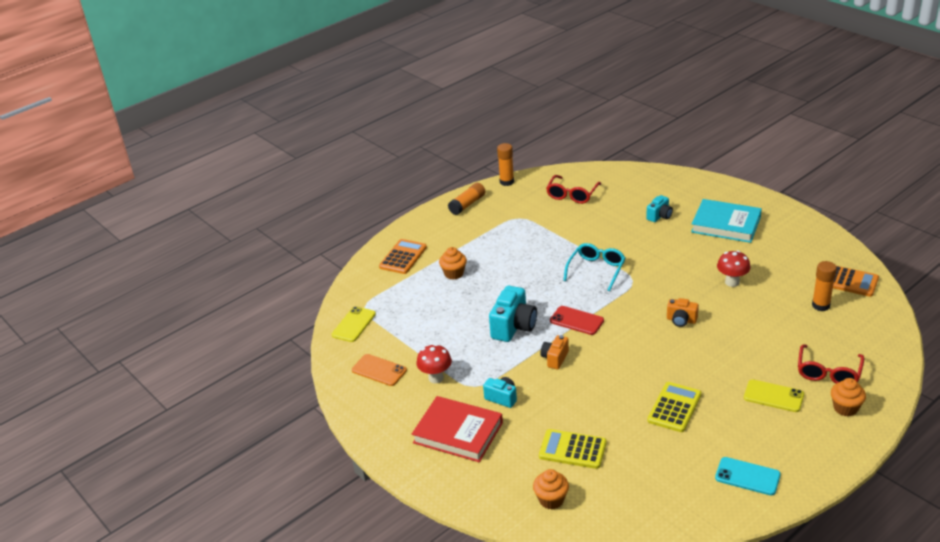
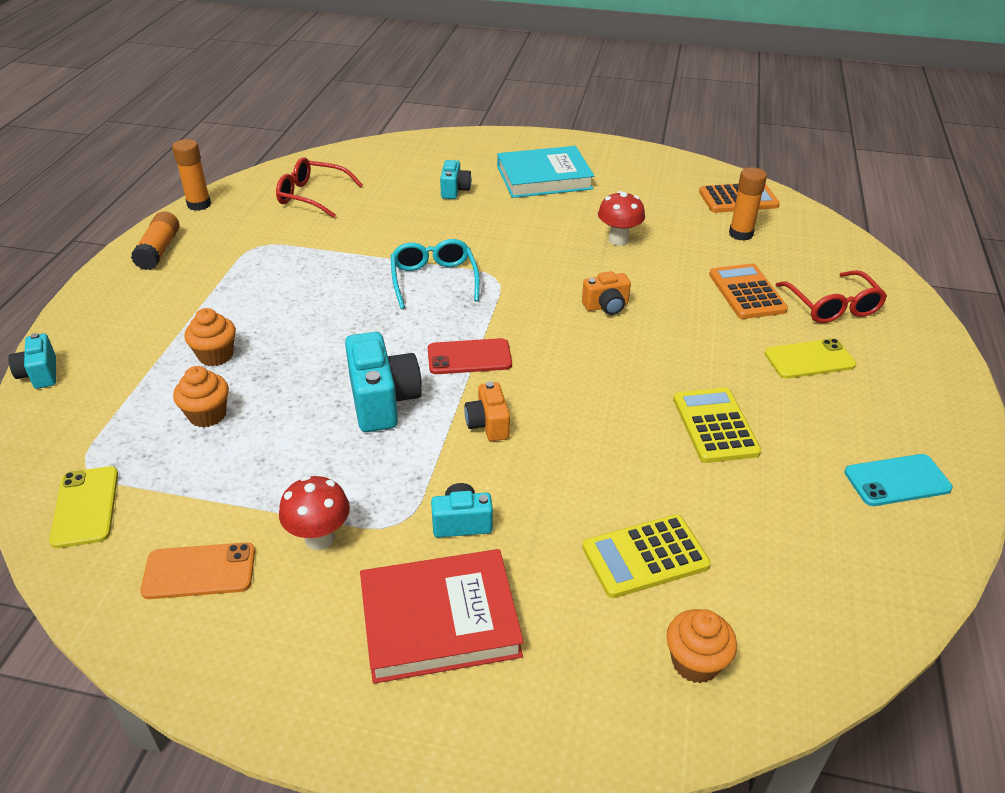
camera: 40 degrees left, 5 degrees up
(372, 255) = (40, 374): none -> turquoise camera
(403, 257) = (103, 359): orange calculator -> orange calculator (747, 292)
(572, 195) = (312, 196): red glasses -> red glasses turned 120 degrees clockwise
(845, 408) = (895, 341): orange cupcake -> orange cupcake (207, 415)

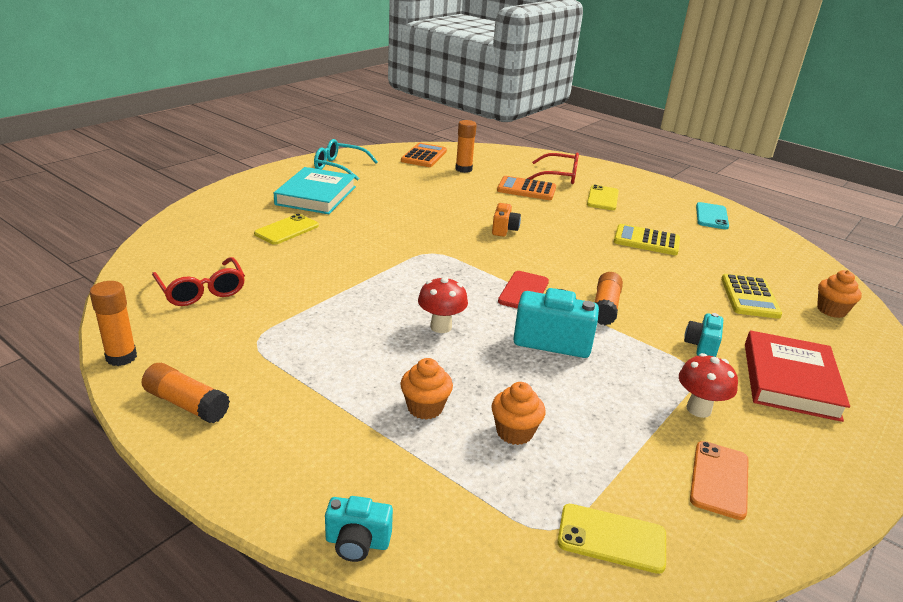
camera: 65 degrees left, 10 degrees down
(312, 196) = (202, 291): red glasses -> red glasses turned 75 degrees counterclockwise
(434, 280) = (410, 275): turquoise glasses -> turquoise glasses (339, 167)
(454, 190) = (287, 230): turquoise camera -> yellow phone
(488, 424) = (605, 307): orange camera -> orange glue stick
(618, 240) = (430, 201): red mushroom -> red mushroom (441, 327)

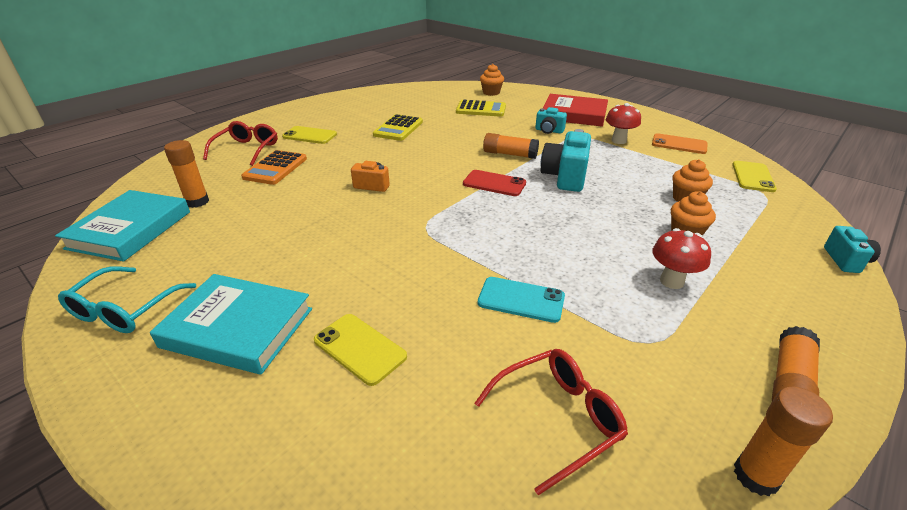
camera: 85 degrees left, 5 degrees up
(424, 156) = (130, 230): orange calculator -> turquoise book
(441, 327) = (567, 224): red mushroom -> red mushroom (671, 281)
(711, 216) = (355, 102): turquoise phone -> turquoise phone (521, 300)

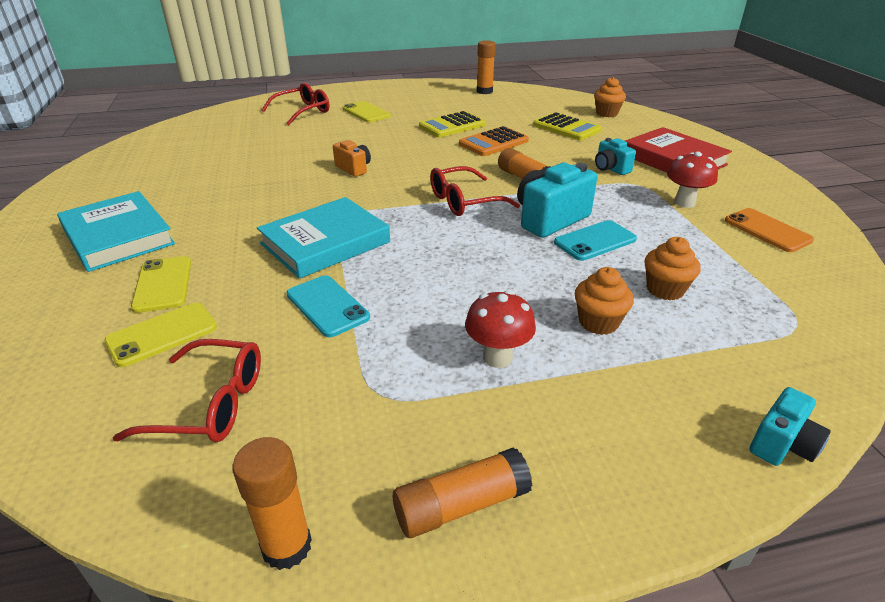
camera: 35 degrees right, 0 degrees up
(125, 309) = (81, 198): turquoise glasses -> none
(130, 230) = (152, 148): turquoise book -> turquoise book (325, 243)
(197, 202) = (215, 141): orange glue stick -> orange glue stick (484, 91)
(275, 168) = (301, 132): orange calculator -> orange calculator (493, 142)
(494, 183) = (464, 201): red phone -> red glasses
(610, 182) = (595, 241): none -> turquoise phone
(752, 177) = (817, 301): yellow phone -> yellow phone (162, 334)

